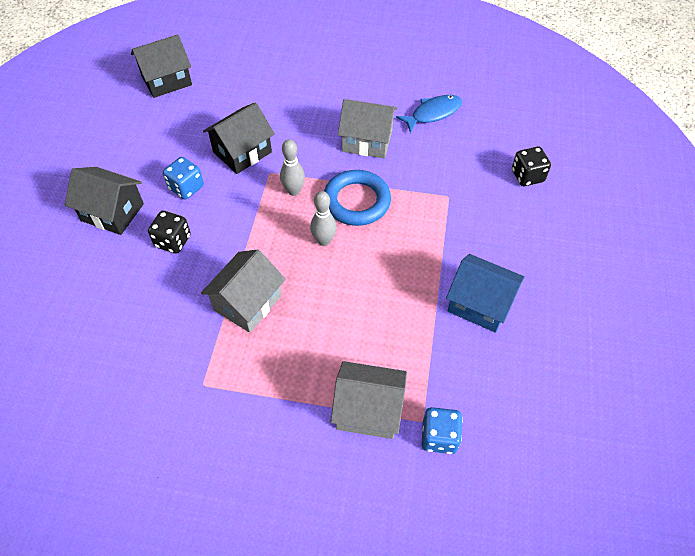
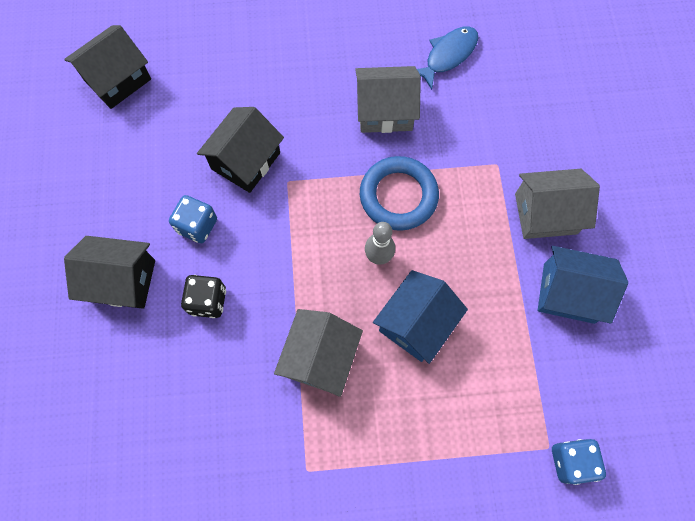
camera: 15 degrees left, 15 degrees up
(294, 191) = (323, 200): grey bowling pin -> none
(338, 296) = (416, 323): none -> blue house
(368, 410) = (490, 451): grey house -> grey house (545, 213)
(527, 176) = (575, 117): black dice -> none

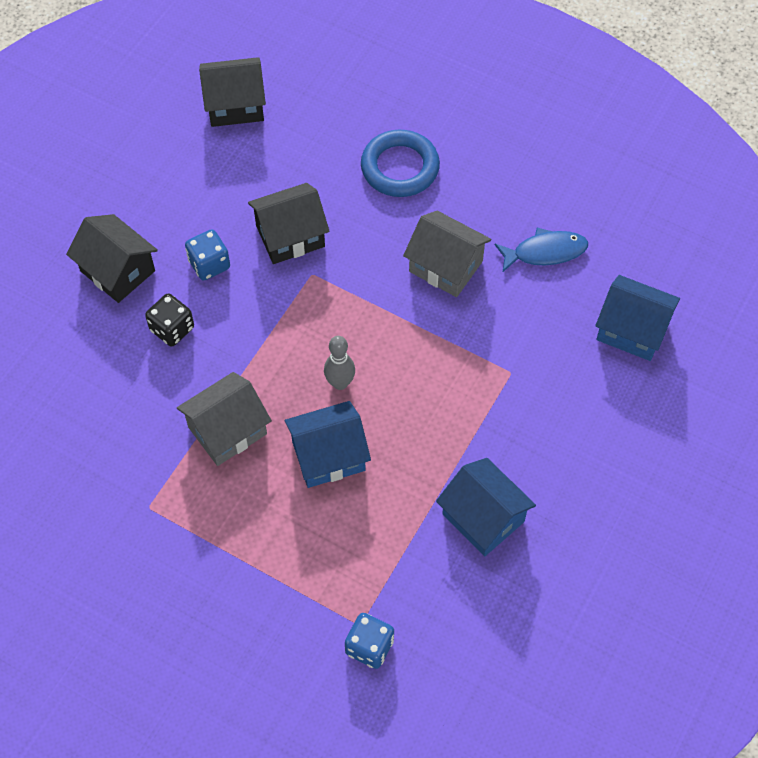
camera: 35 degrees right, 10 degrees down
(398, 196) = (398, 344): blue ring -> blue ring (400, 167)
(545, 213) = (519, 440): grey house -> none
(554, 77) = (632, 330): none -> blue house

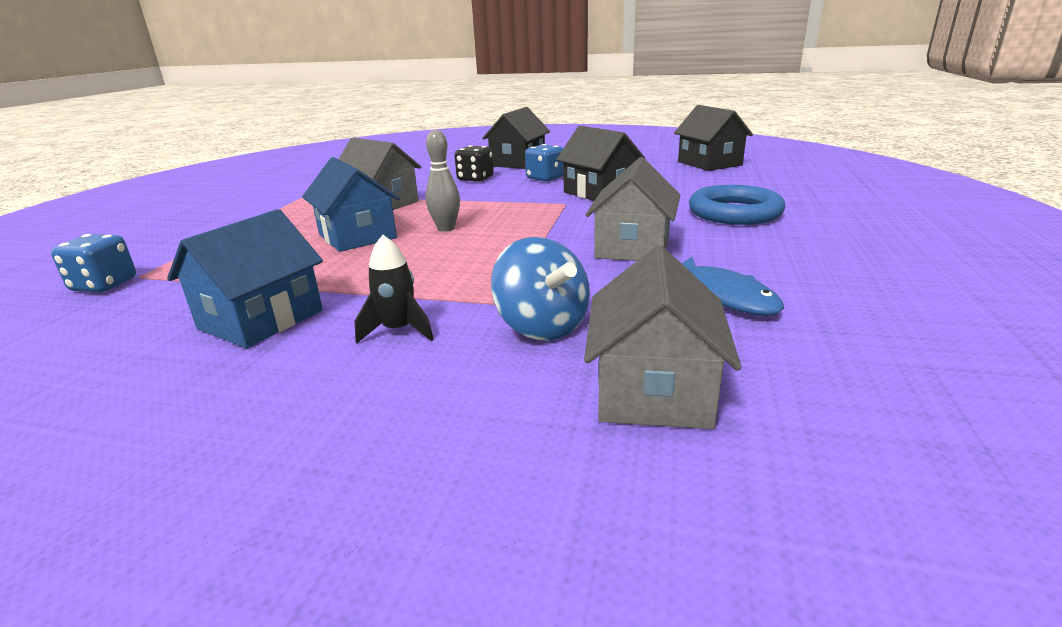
camera: 75 degrees right, 35 degrees down
(529, 436) = (398, 330): none -> black rocket
(551, 359) = (542, 327): none -> blue spinning top
(632, 330) = (653, 390): blue house -> grey house

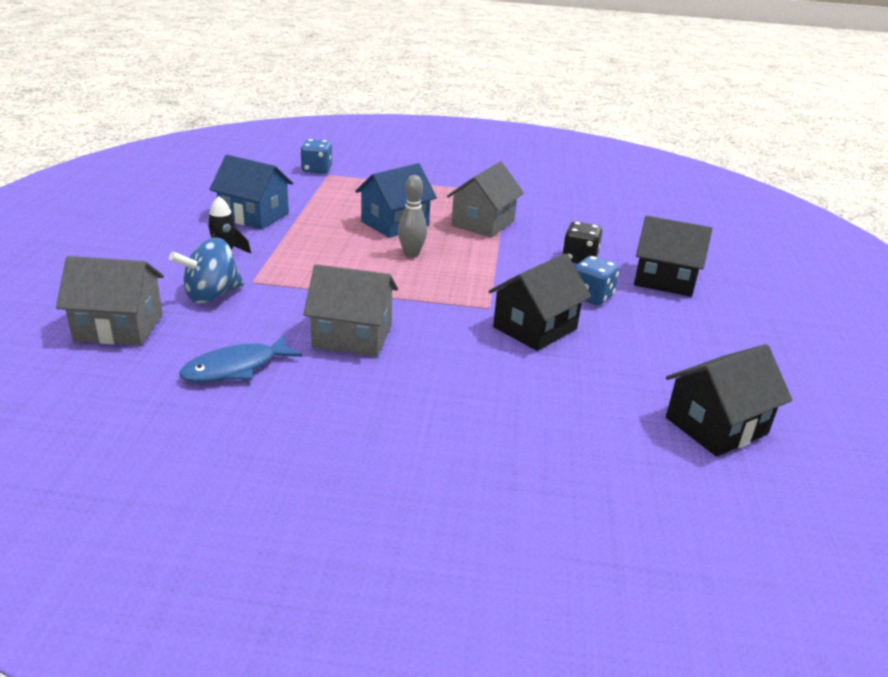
camera: 80 degrees right, 5 degrees up
(734, 212) = (458, 408): blue ring -> none

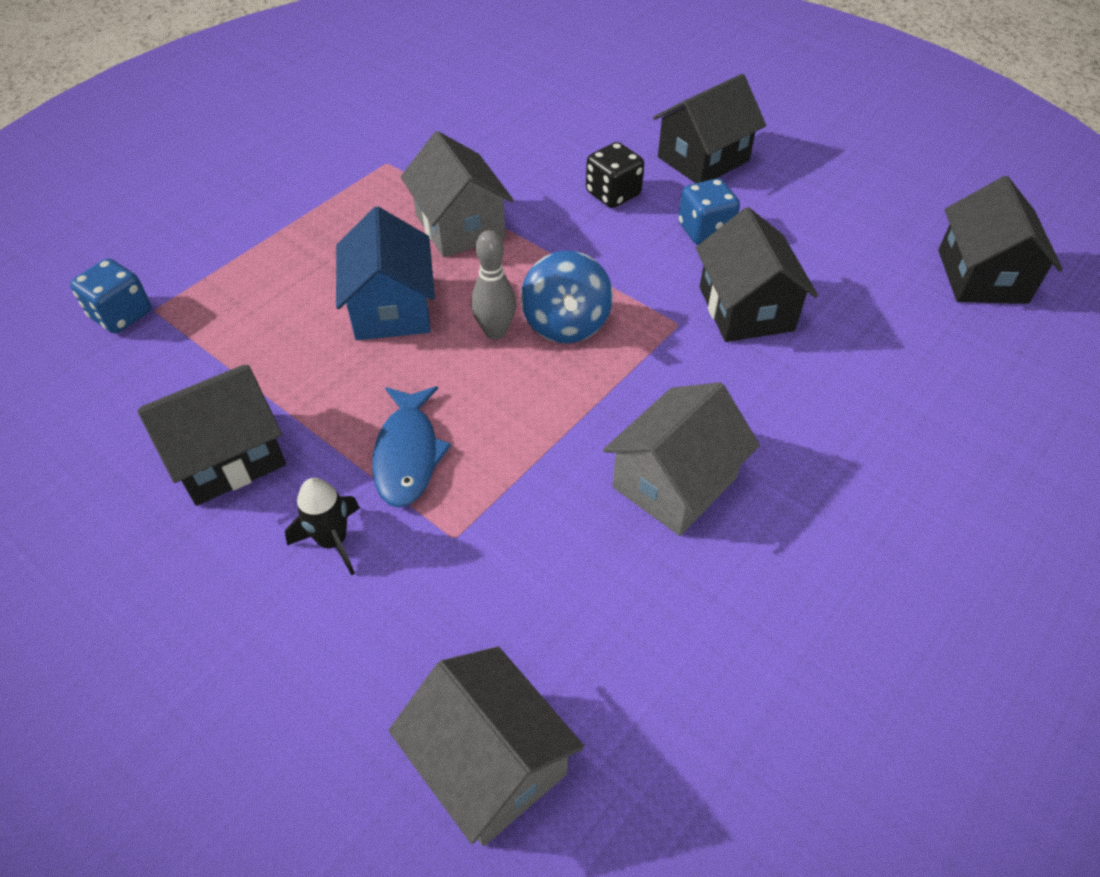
camera: 55 degrees left, 20 degrees up
(119, 327) = (489, 763): grey house -> grey house turned 75 degrees counterclockwise
(212, 295) = (463, 603): blue spinning top -> blue spinning top (566, 324)
(236, 368) = (689, 641): blue fish -> blue fish (407, 454)
(254, 216) = (228, 456): blue house -> black house

